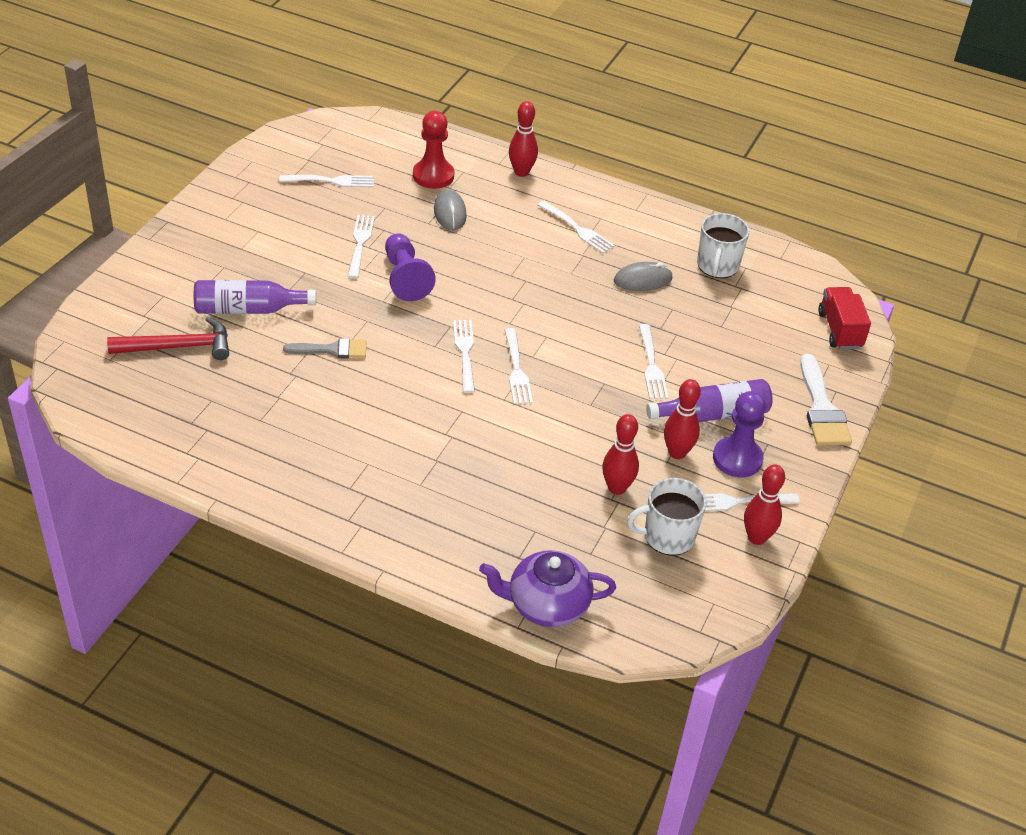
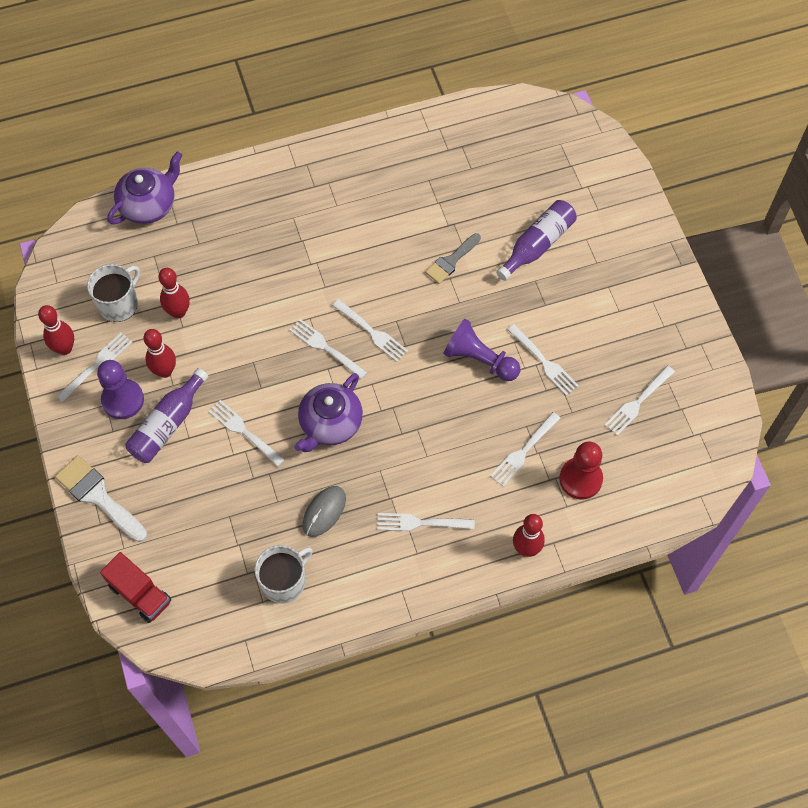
camera: 140 degrees right, 20 degrees up
(178, 347) = (537, 184): red hammer -> none
(450, 213) = (524, 450): grey mouse -> white fork
(575, 322) = (330, 424): none -> purple teapot
(717, 266) = (284, 582): white mug -> white mug turned 75 degrees clockwise

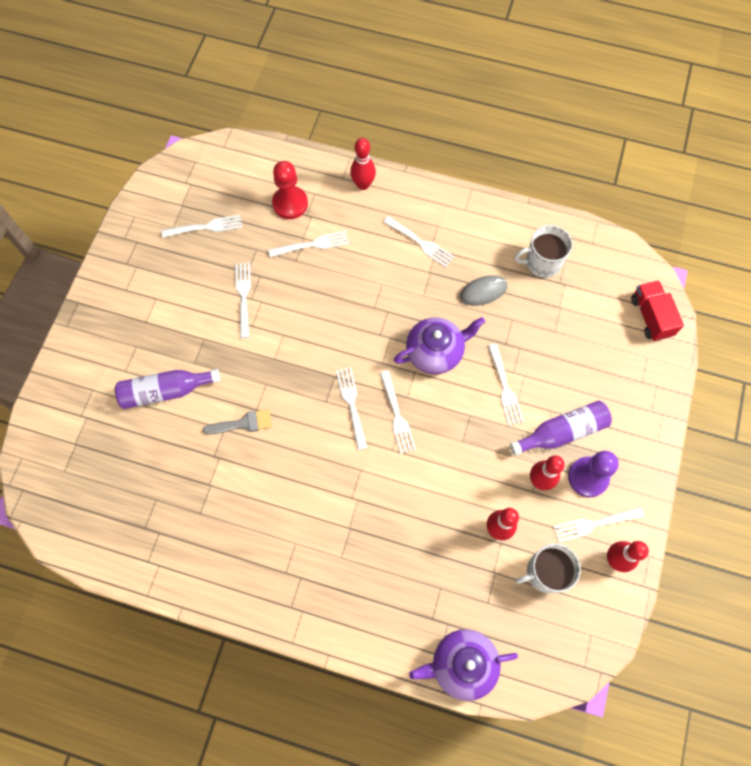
camera: 145 degrees left, 5 degrees up
(98, 496) = (647, 408): white brush -> none
(479, 359) = (288, 329): purple pawn -> none

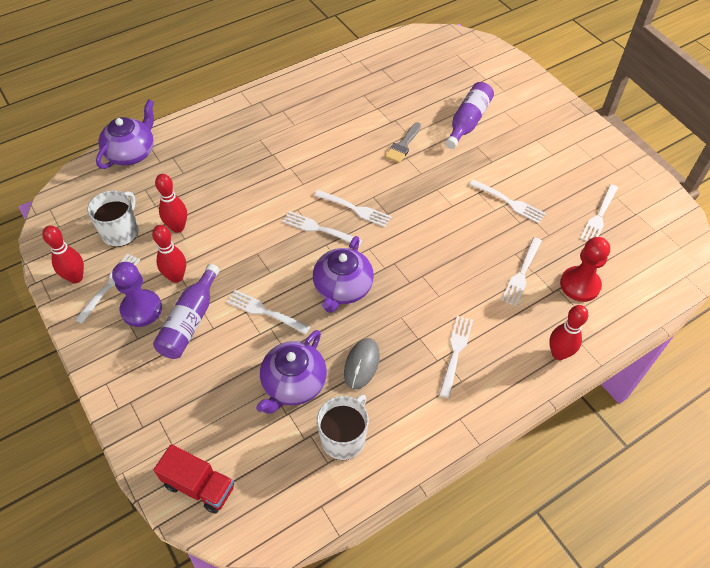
camera: 130 degrees right, 15 degrees down
(420, 242) = (455, 353): white fork -> white fork turned 120 degrees clockwise
(537, 321) = (293, 384): none -> purple teapot

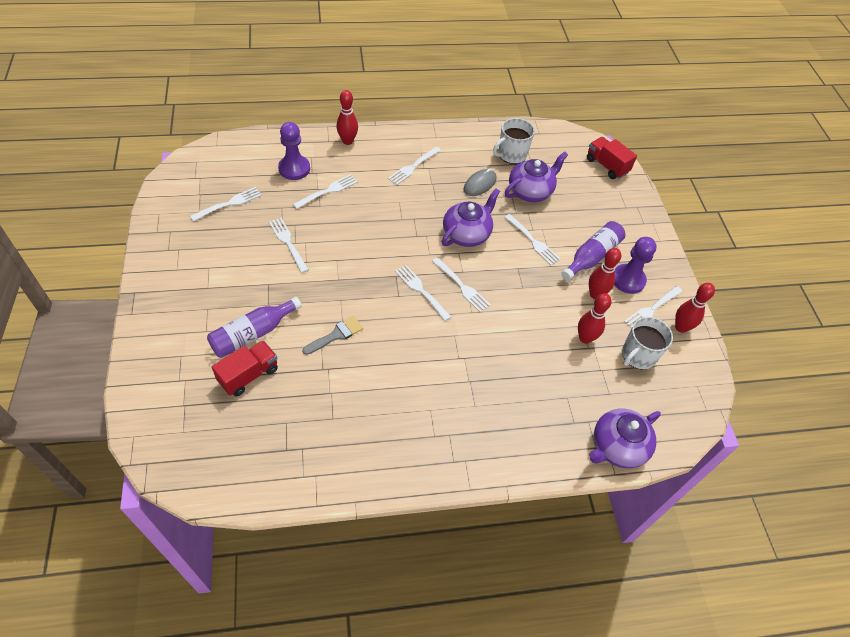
camera: 160 degrees left, 0 degrees up
(445, 97) = (248, 375): none -> red truck
(580, 285) = (294, 169): red pawn -> purple pawn

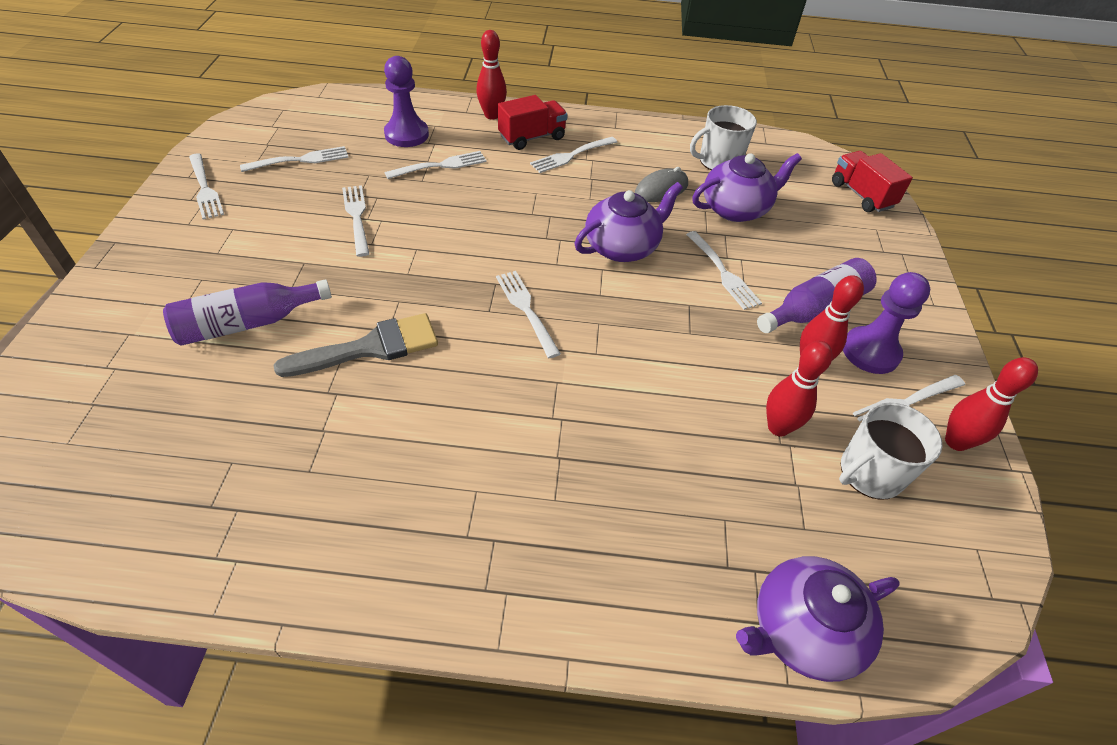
camera: 15 degrees right, 5 degrees down
(248, 375) = (211, 379): red truck -> red truck (532, 137)
(336, 335) = (370, 348): grey brush -> grey brush, size x1.52
(461, 286) = (591, 314): white fork -> white fork (204, 188)

